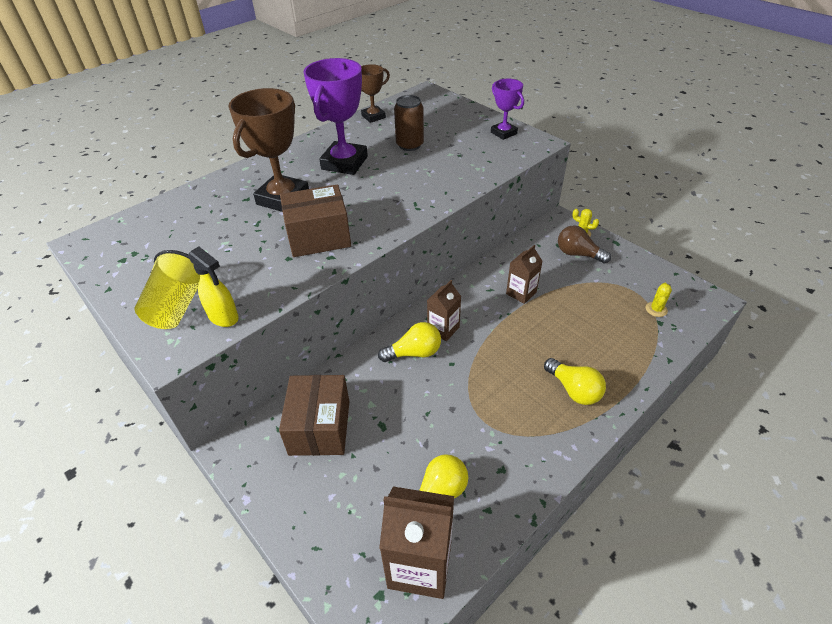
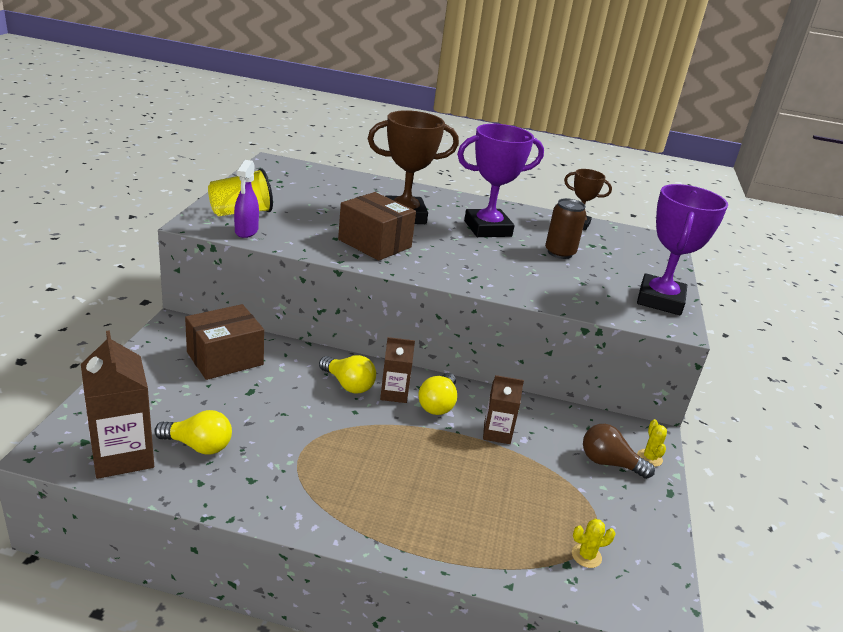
camera: 50 degrees right, 15 degrees down
(223, 317) = (246, 231): yellow spray bottle -> purple spray bottle
(503, 133) = (660, 300): purple trophy -> purple trophy, size x1.77
(574, 390) = (391, 508): yellow light bulb -> yellow light bulb (438, 404)
(578, 254) = (609, 463): brown light bulb -> brown light bulb turned 60 degrees counterclockwise

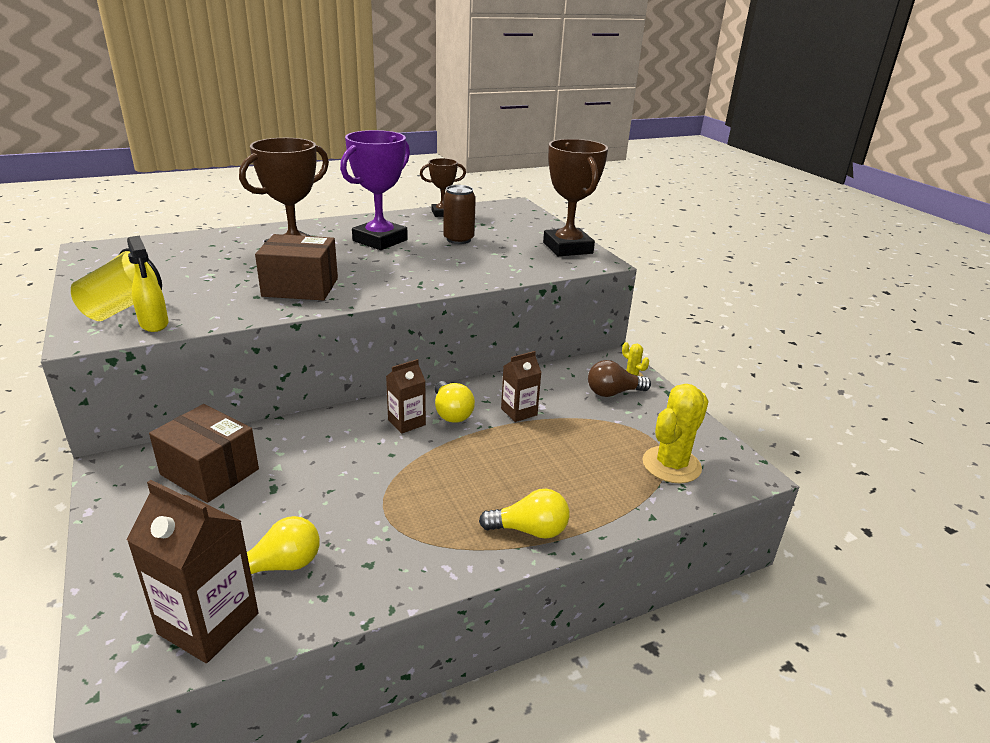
camera: 35 degrees left, 0 degrees up
(225, 358) = (209, 472): brown box -> brown box turned 75 degrees counterclockwise
(246, 231) = (154, 324): purple spray bottle -> yellow spray bottle
(348, 384) = (359, 435): yellow light bulb -> yellow light bulb (529, 530)
(586, 556) = (671, 465): yellow cactus -> yellow cactus, size x2.14
(660, 300) = (567, 248): purple trophy -> brown trophy

